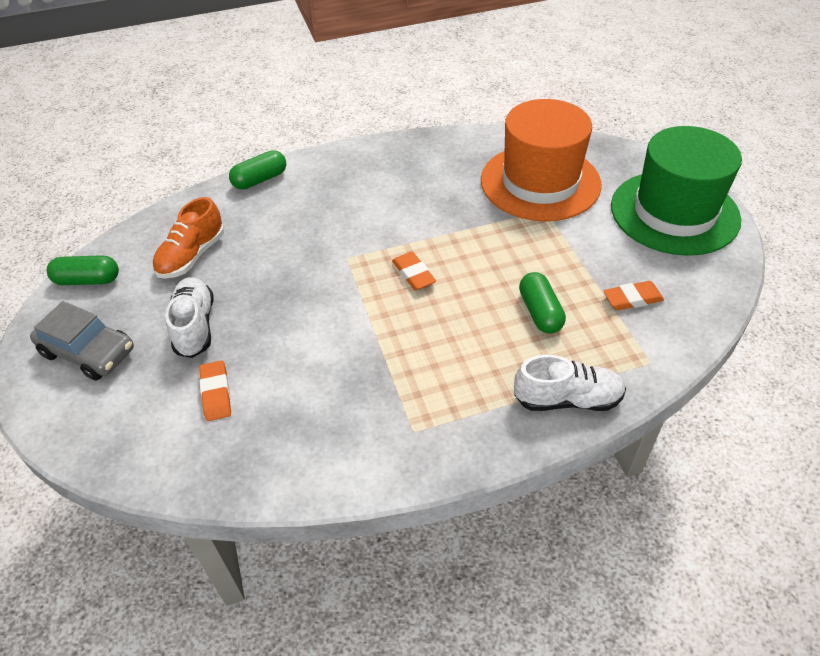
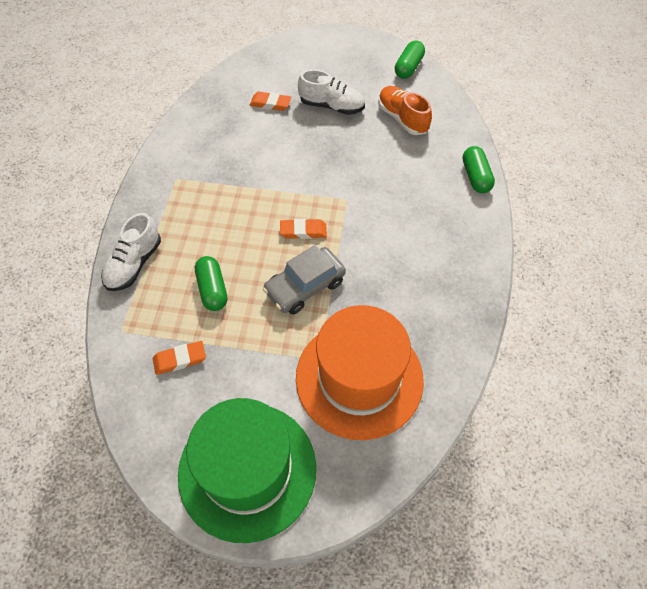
camera: 115 degrees right, 10 degrees up
(88, 352) = (342, 60): grey car -> grey car (305, 286)
(540, 312) = (212, 289): green capsule -> green capsule turned 60 degrees clockwise
(632, 299) = (180, 359): orange eraser -> orange eraser turned 60 degrees clockwise

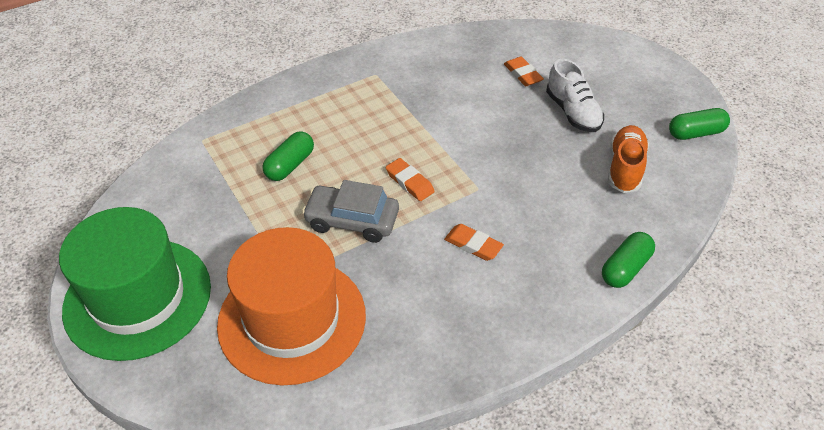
camera: 50 degrees right, 10 degrees down
(134, 264) = (269, 106): white shoe -> none
(180, 359) = (206, 189): orange eraser -> orange eraser (473, 245)

